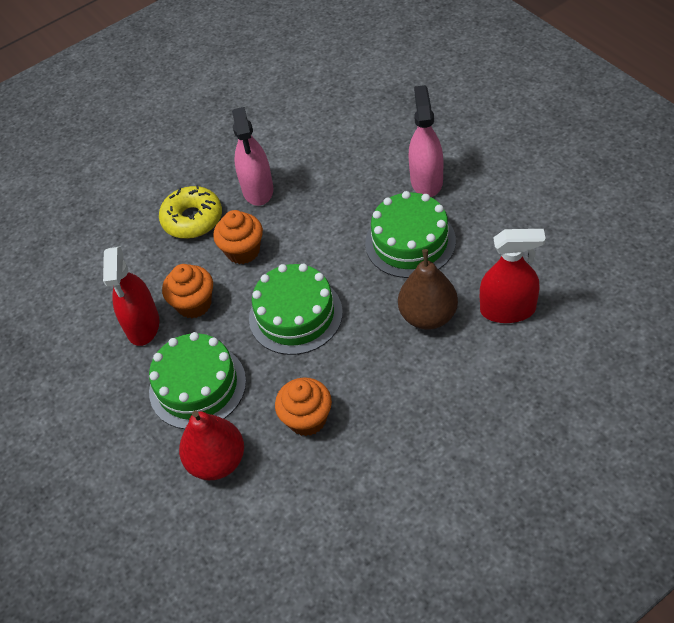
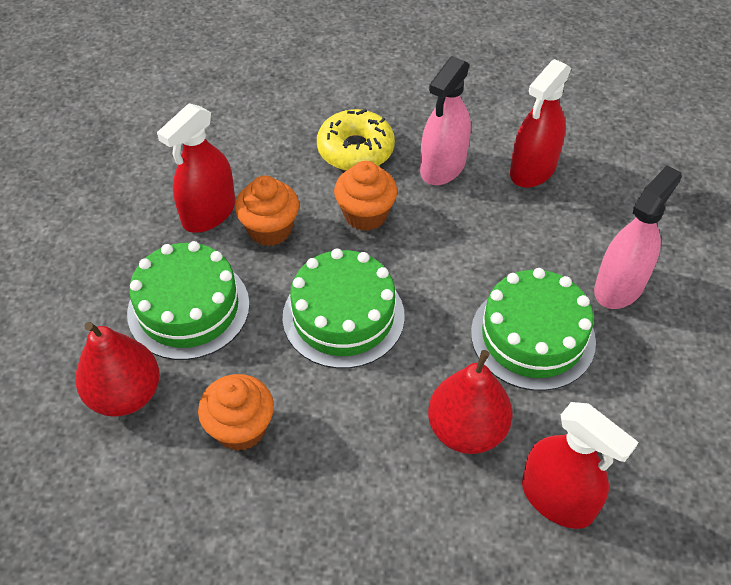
camera: 35 degrees right, 0 degrees up
(312, 152) = (533, 170): none -> red spray bottle
(428, 316) = (466, 430): brown pear -> red pear

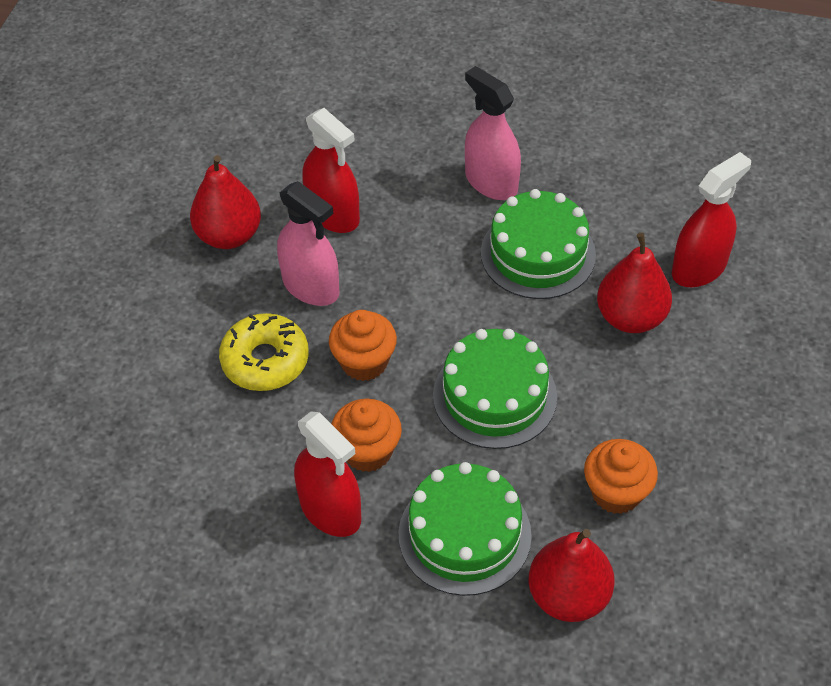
camera: 80 degrees left, 0 degrees up
(486, 106) = (229, 235): none -> red pear

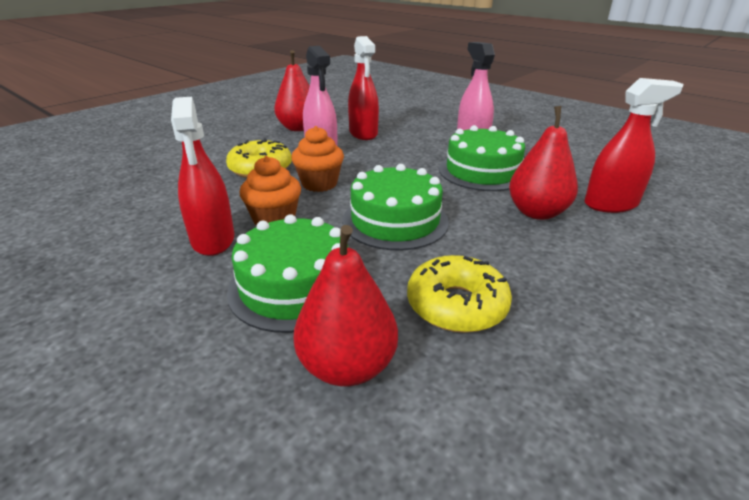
camera: 25 degrees right, 20 degrees down
(616, 492) = (456, 305): orange cupcake -> yellow donut

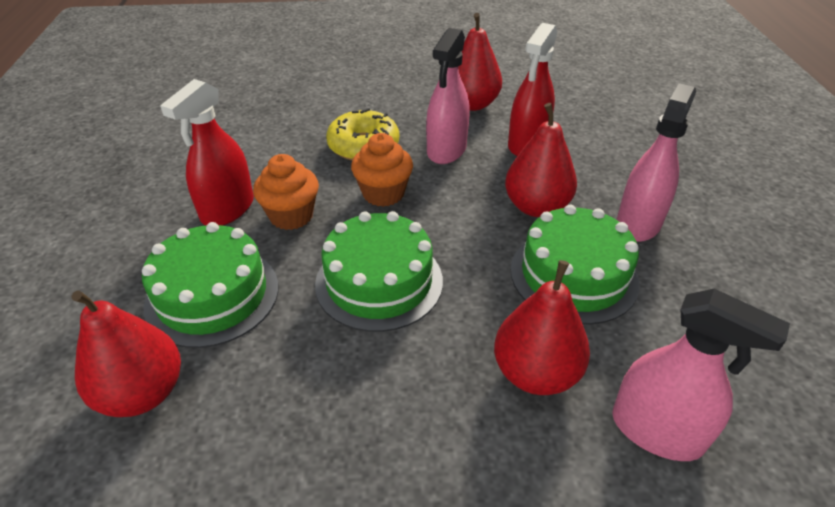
camera: 45 degrees right, 10 degrees up
(416, 155) = (536, 207): none -> red pear
(456, 305) = (283, 410): yellow donut -> none
(610, 204) = (656, 431): red spray bottle -> pink spray bottle

